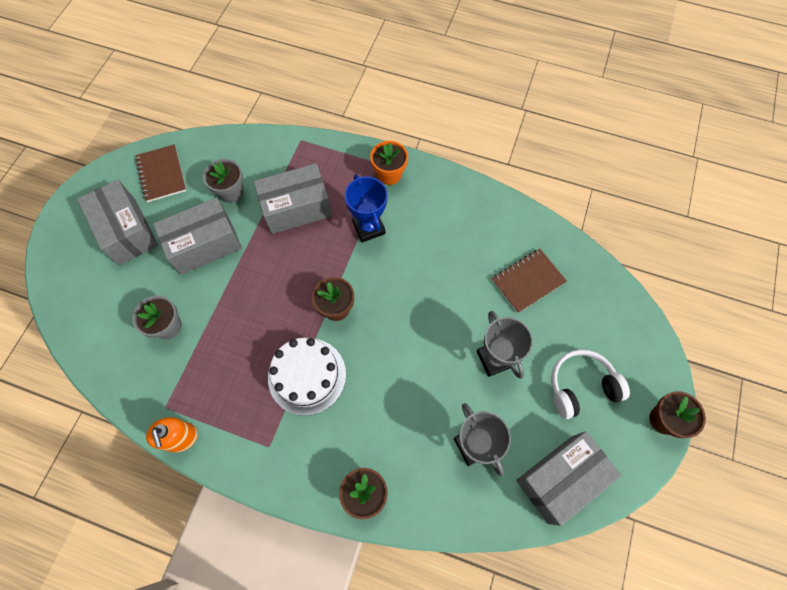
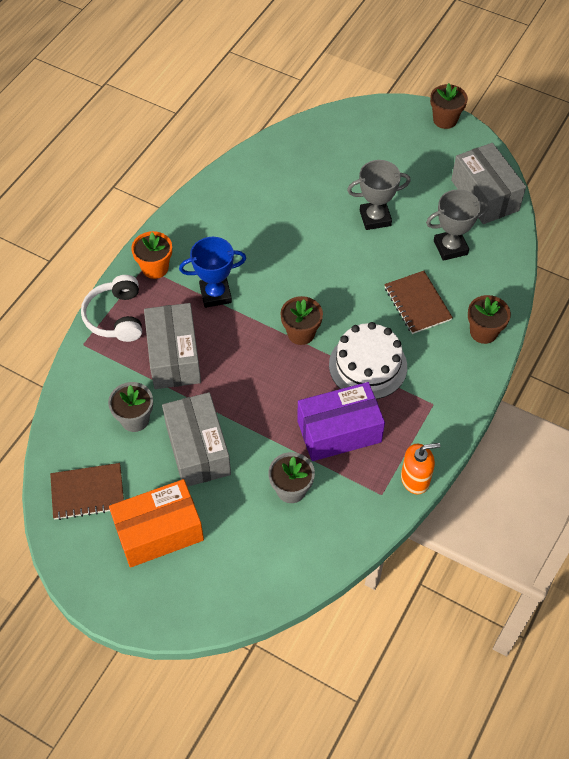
camera: 80 degrees left, 10 degrees down
(127, 231) = (159, 532): grey box -> orange box
(230, 359) = (339, 431): none -> purple box
(528, 281) = (304, 179): brown notebook -> brown notebook (417, 303)
(581, 386) = (409, 165): white headphones -> white headphones (116, 317)

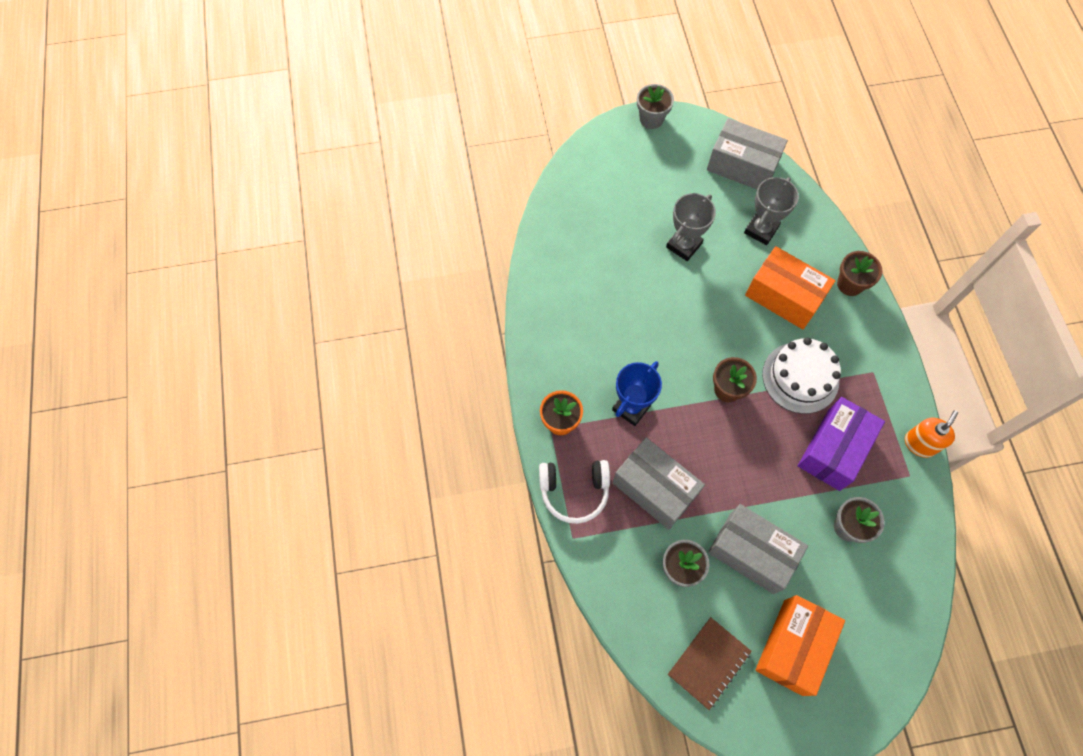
camera: 40 degrees left, 10 degrees up
(116, 317) = (574, 491): white headphones -> white headphones turned 45 degrees counterclockwise
(417, 303) = (784, 296): brown notebook -> orange box
(445, 120) = (651, 119): brown flower pot -> grey flower pot

